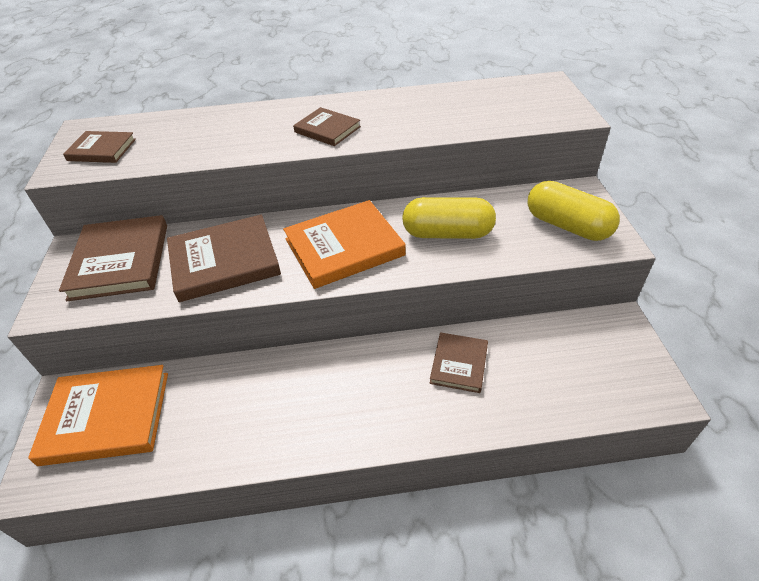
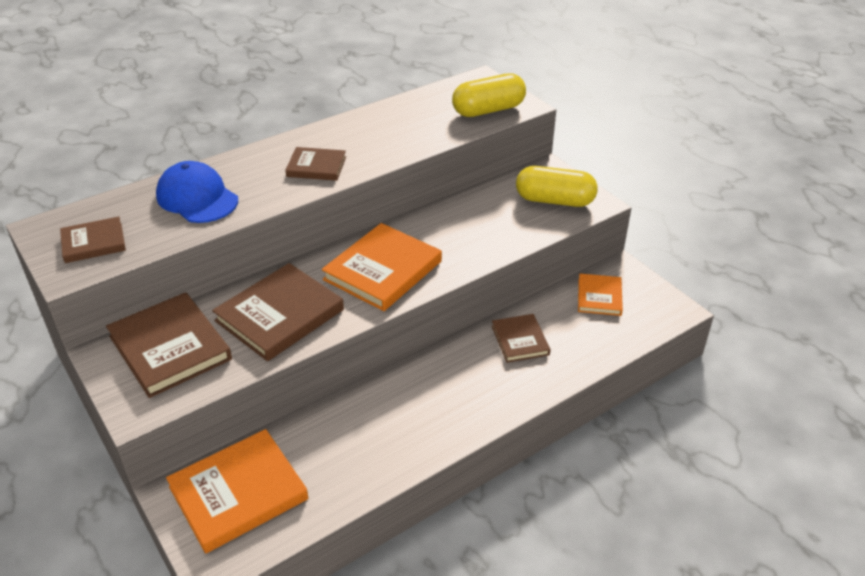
camera: 30 degrees left, 5 degrees down
(209, 133) = (197, 198): none -> blue cap
(447, 233) = (463, 233): yellow capsule -> yellow capsule (488, 110)
(576, 346) = (599, 297): none -> orange book

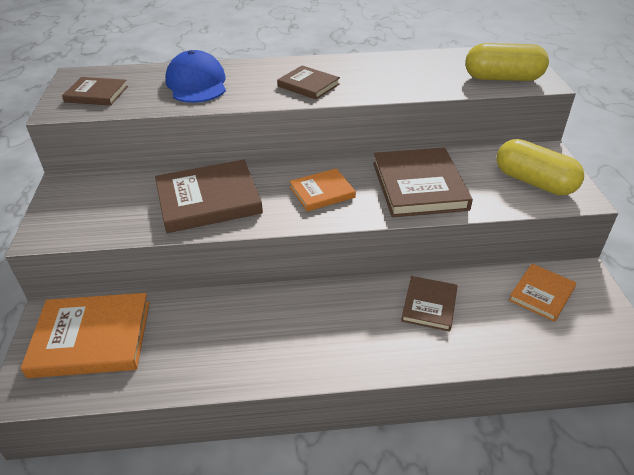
camera: 30 degrees right, 0 degrees up
(170, 348) = (109, 196): brown book -> brown book (419, 186)
(383, 270) = (322, 192): orange book -> orange book, size x0.57

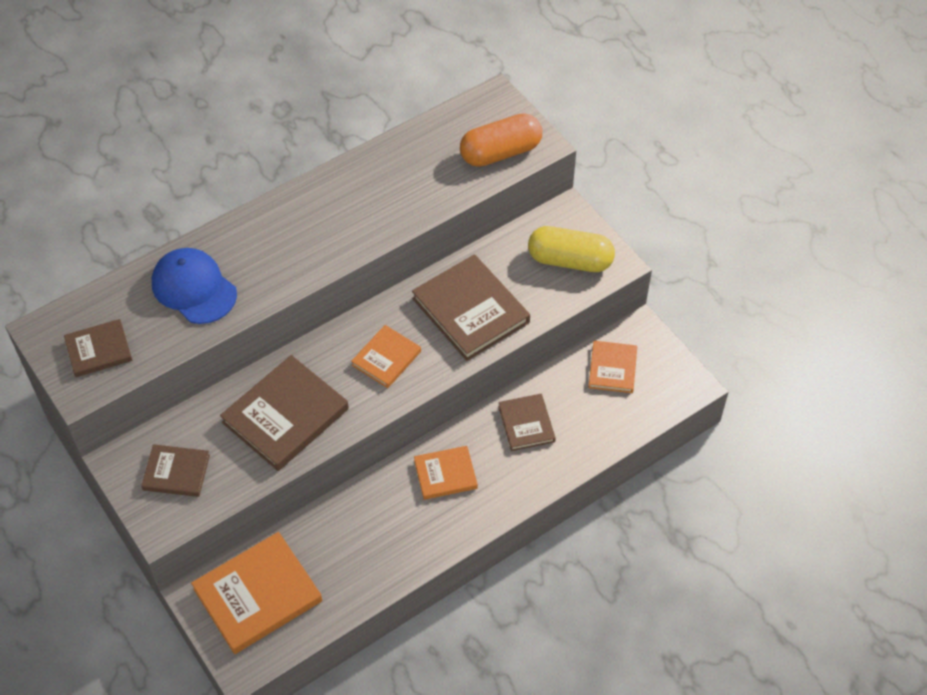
camera: 30 degrees left, 15 degrees up
(308, 85) = (314, 242): brown book -> brown book (176, 472)
(326, 314) = (445, 474): none -> orange book
(502, 78) = (500, 152): yellow capsule -> orange capsule

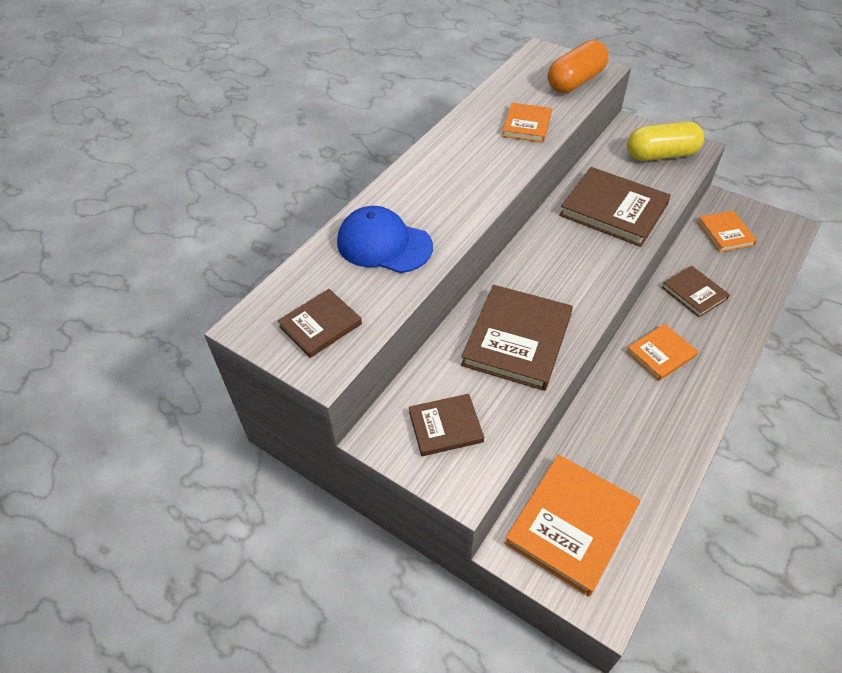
camera: 20 degrees left, 5 degrees down
(386, 358) = (572, 265): orange book -> orange book (526, 125)

